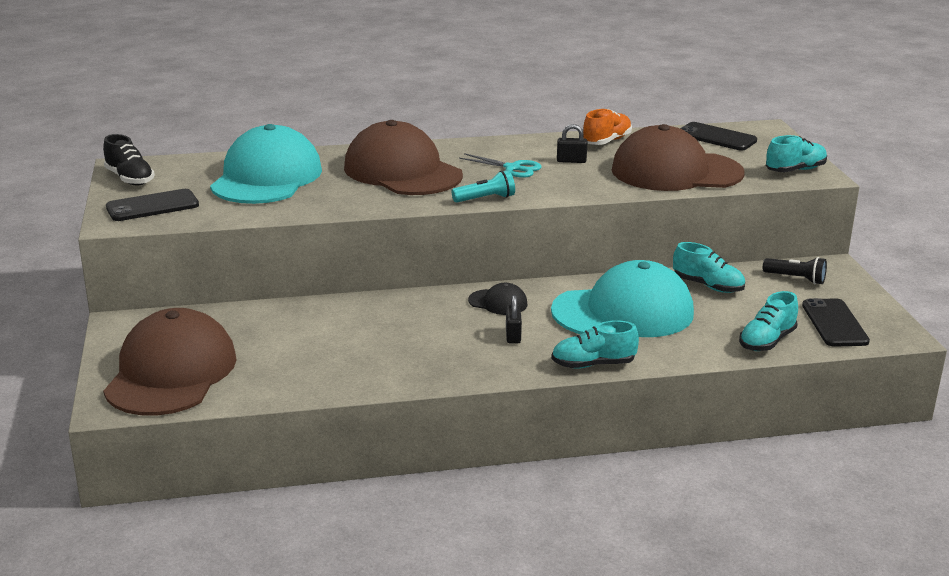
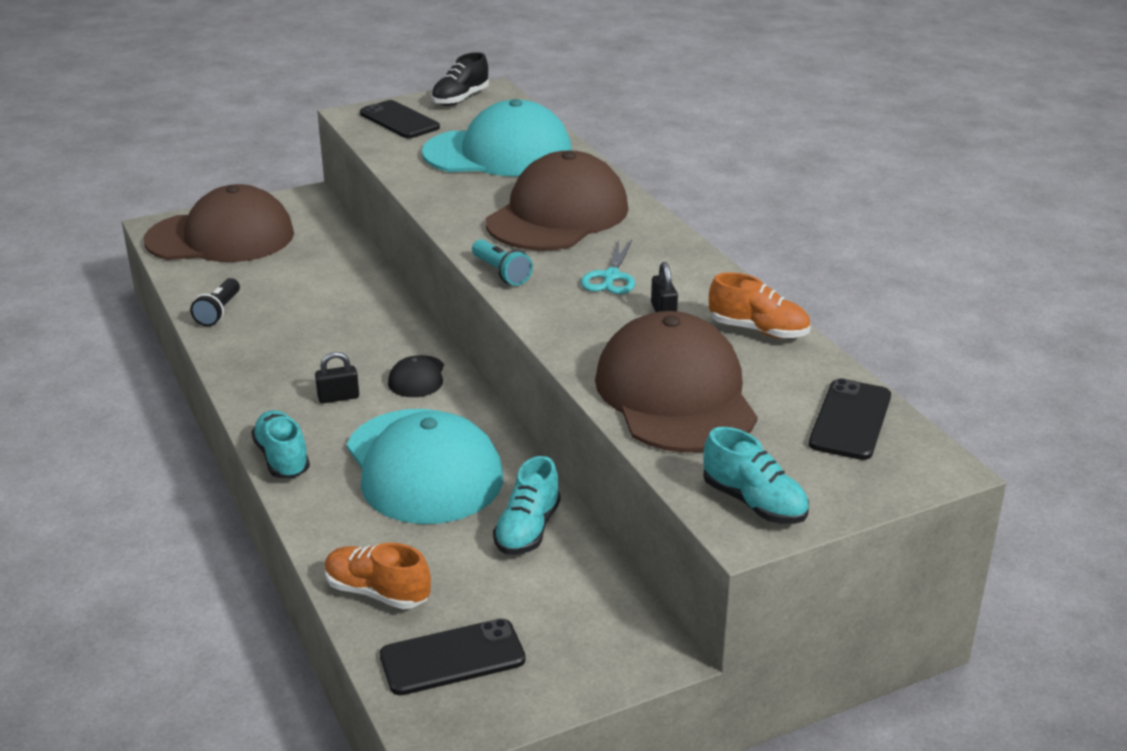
camera: 75 degrees right, 5 degrees up
(767, 341) = (377, 592): turquoise shoe -> orange shoe
(796, 279) = (590, 614): black flashlight -> black flashlight (219, 312)

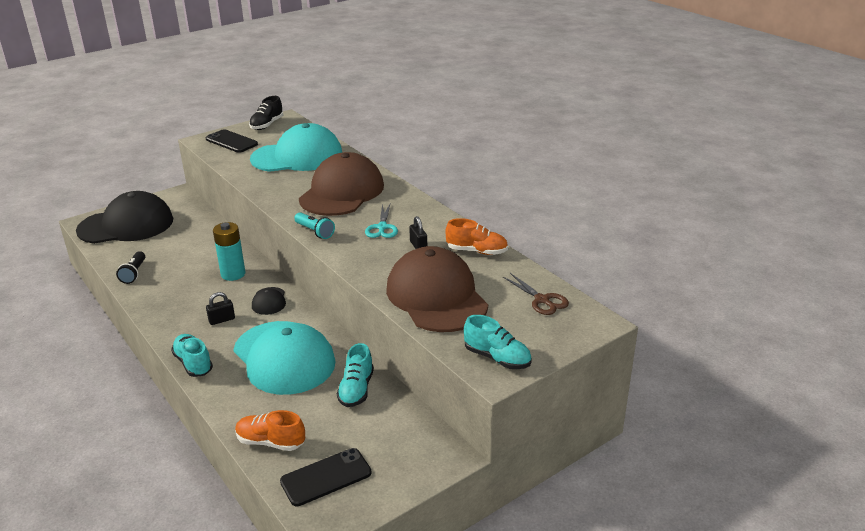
camera: 10 degrees left, 0 degrees up
(221, 237) = (126, 225): brown cap -> black cap
(369, 329) = (233, 274): none -> turquoise battery
(850, 420) = (542, 300): black phone -> brown scissors

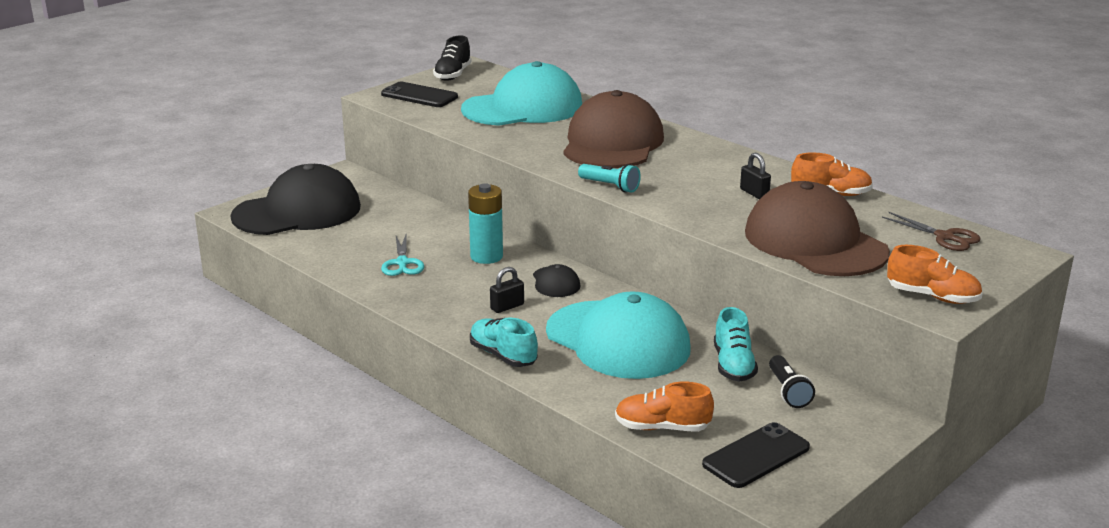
camera: 10 degrees left, 5 degrees down
(134, 273) = (349, 265): black flashlight -> black flashlight (788, 391)
(382, 227) = (693, 177): turquoise scissors -> turquoise scissors (402, 263)
(497, 358) = (932, 296): turquoise shoe -> orange shoe

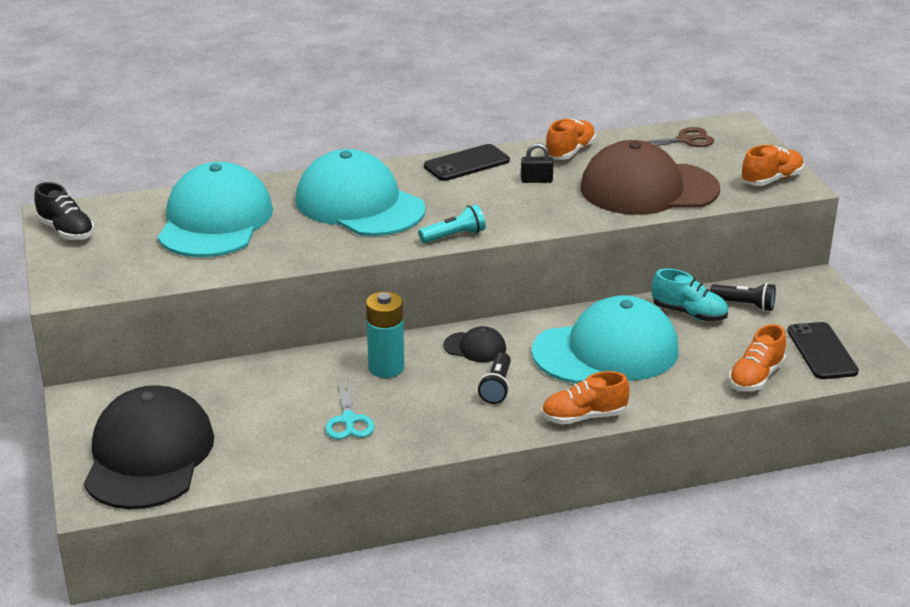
camera: 60 degrees left, 5 degrees up
(402, 263) = (348, 420): turquoise scissors -> turquoise scissors turned 60 degrees clockwise
(419, 96) = (100, 266): black phone -> black phone (466, 163)
(503, 356) = (583, 417): turquoise shoe -> orange shoe
(507, 307) = (497, 387): black padlock -> black flashlight
(612, 143) = (359, 204): brown cap -> turquoise cap

